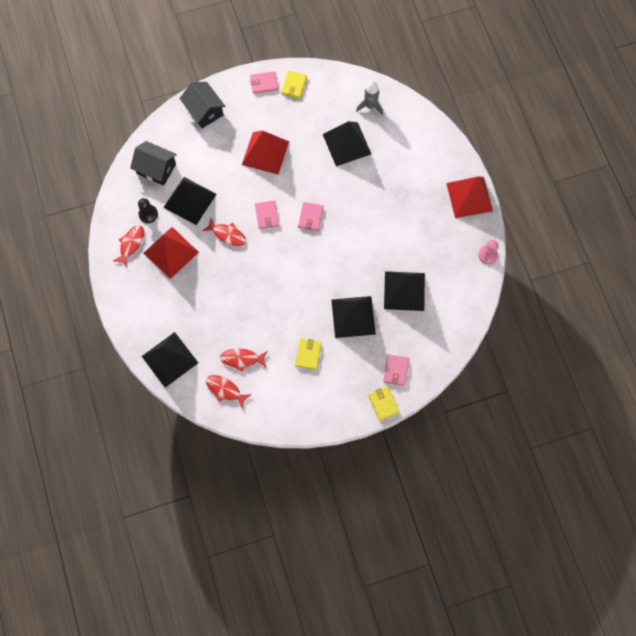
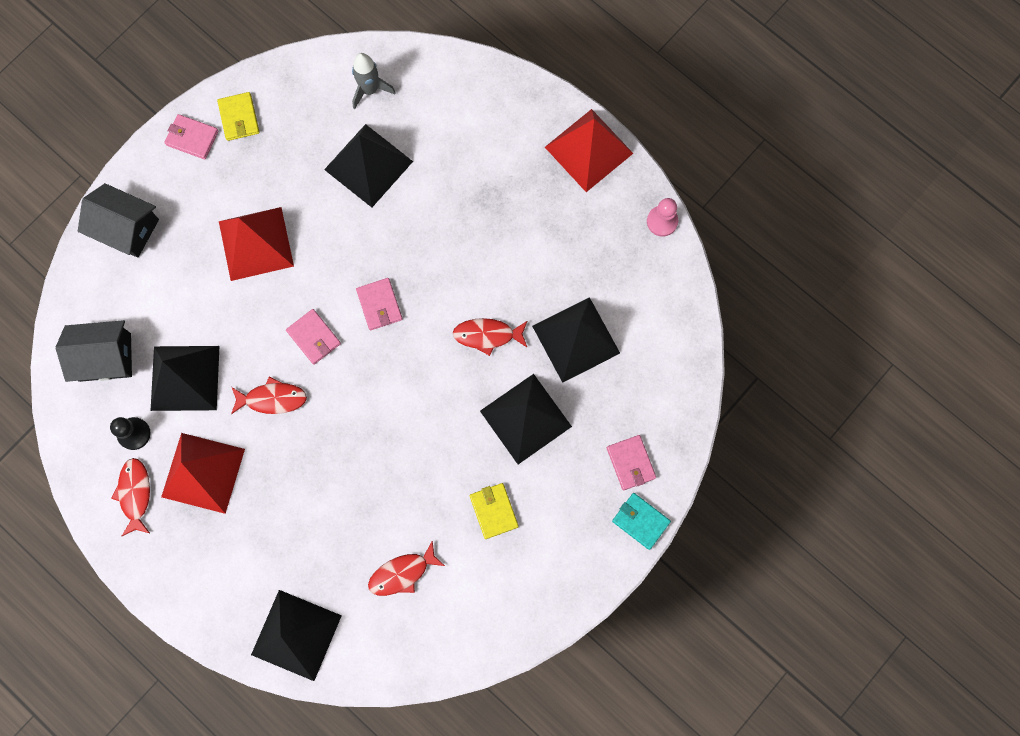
camera: 30 degrees left, 5 degrees up
(225, 390) = (404, 633): red fish -> red fish (487, 335)
(264, 83) = (192, 138): pink wallet -> pink wallet turned 60 degrees clockwise
(383, 403) = (640, 521): yellow wallet -> turquoise wallet

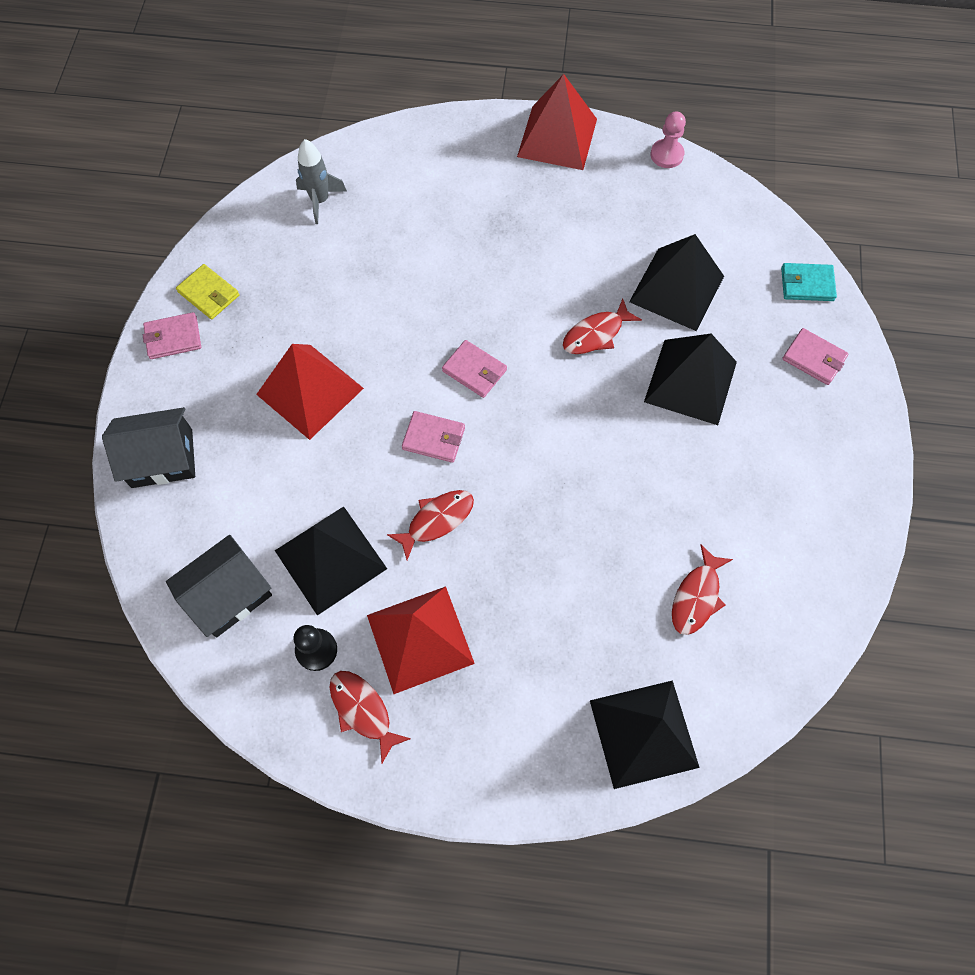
camera: 35 degrees left, 10 degrees down
(368, 165) = (368, 261): black pyramid -> none
(494, 511) = (732, 480): yellow wallet -> none
(640, 521) = (866, 401): turquoise wallet -> turquoise wallet (807, 284)

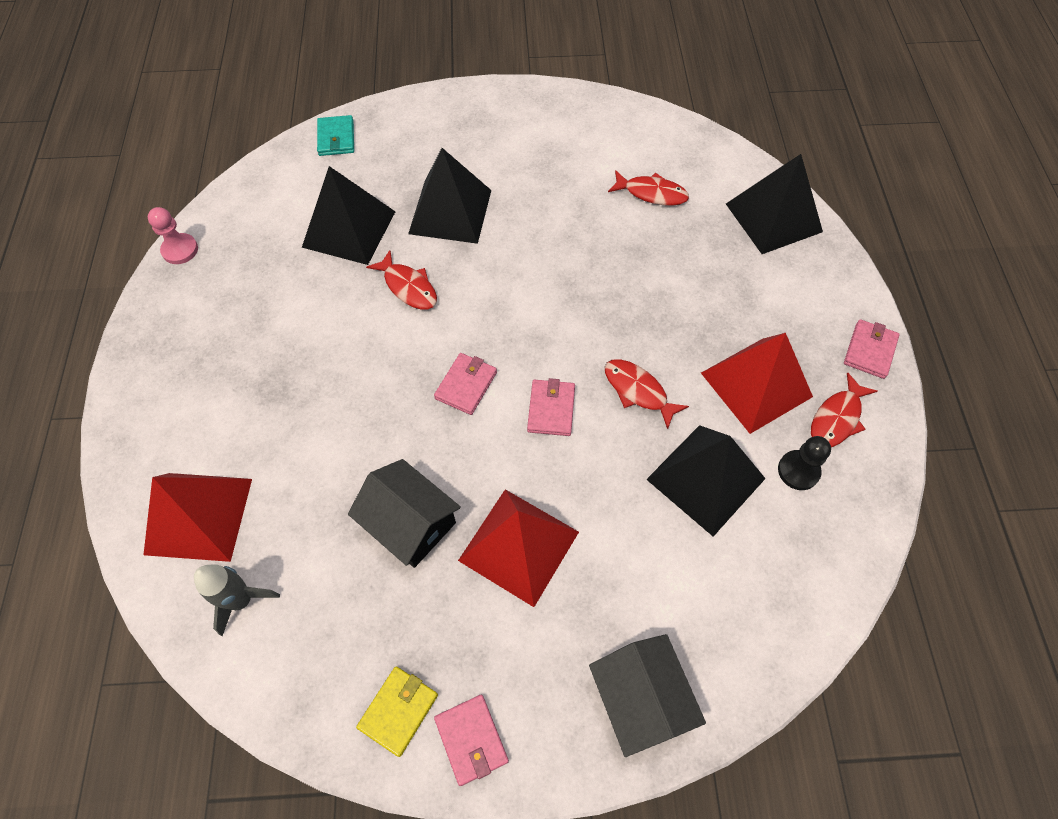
camera: 100 degrees left, 5 degrees down
(228, 595) = (774, 571): black house -> black house (410, 523)
(557, 137) = (150, 351): red pyramid -> red pyramid (199, 515)
(813, 358) = (413, 131): pink wallet -> pink wallet (869, 351)

